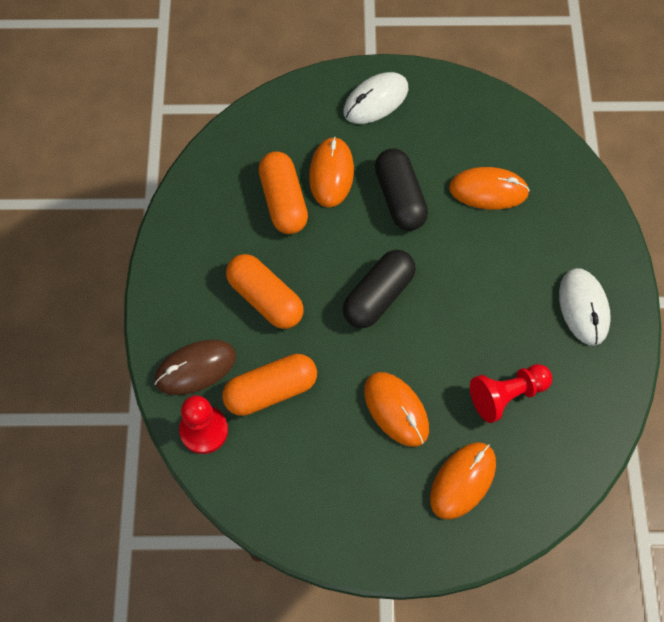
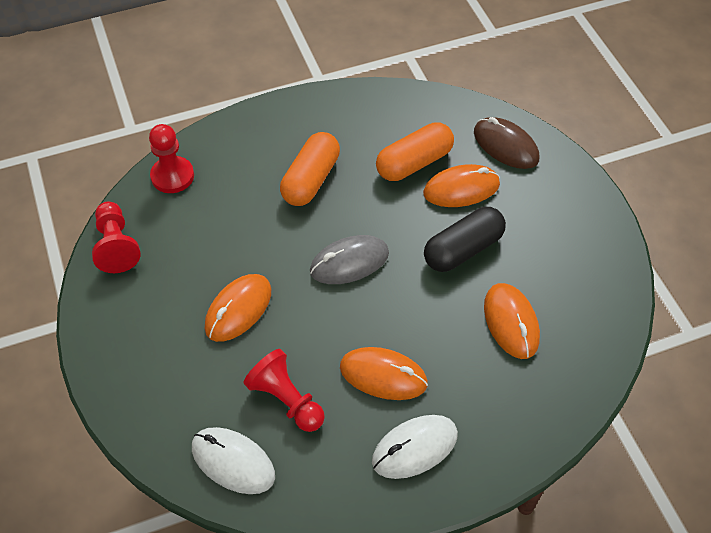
camera: 70 degrees right, 10 degrees down
(195, 368) = (226, 153): brown mouse -> brown mouse (505, 146)
(271, 391) = (224, 210): orange capsule -> none
(274, 509) = (116, 246): none -> red pawn
(376, 100) = (562, 199): white mouse -> white mouse (233, 462)
(378, 296) = (349, 262): black capsule -> grey mouse
(462, 481) = (184, 384): orange mouse -> orange mouse (383, 375)

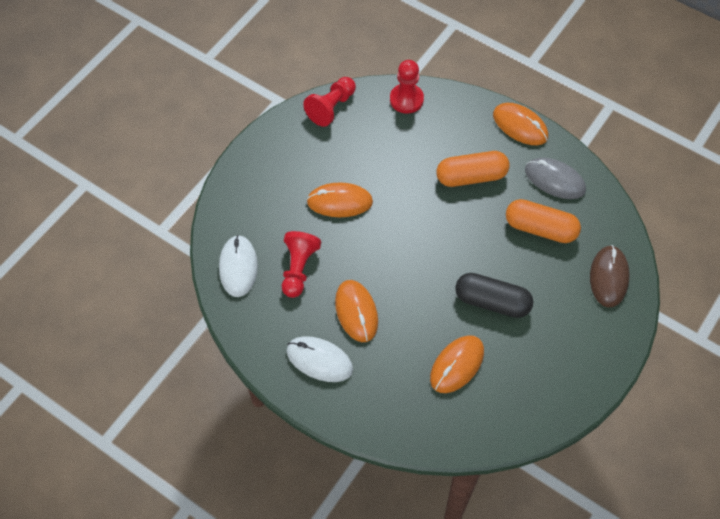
camera: 55 degrees right, 5 degrees up
(349, 262) = (424, 240): grey mouse -> grey mouse (554, 180)
(461, 189) = (543, 271): orange mouse -> orange mouse (520, 126)

